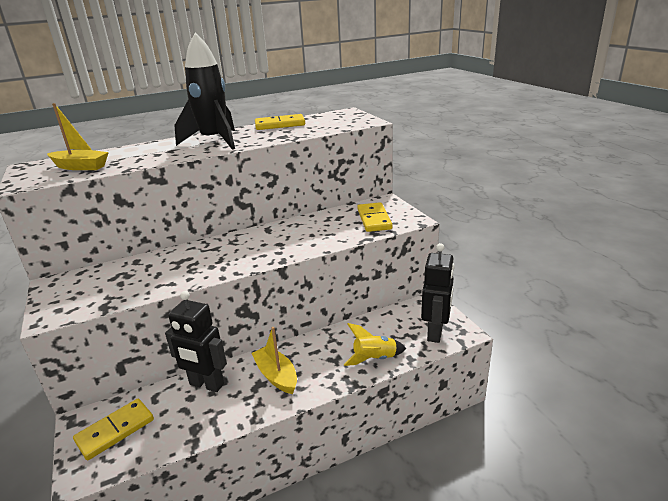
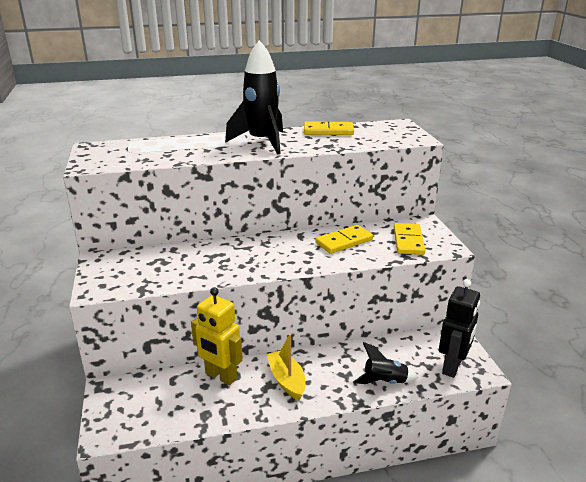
camera: 10 degrees right, 0 degrees up
(80, 167) = (137, 154): yellow boat -> none
(115, 430) = (135, 402): yellow domino -> yellow domino (344, 241)
(206, 384) = (220, 376): black robot -> yellow robot
(374, 359) = (384, 382): yellow rocket -> black rocket

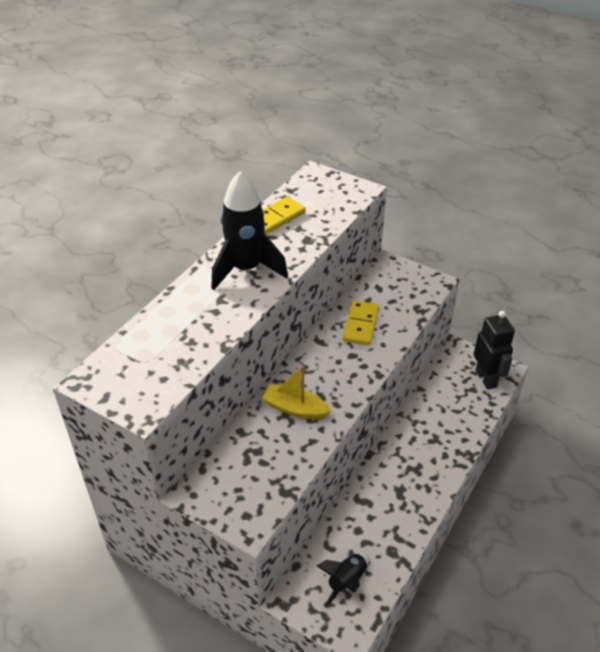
camera: 45 degrees left, 15 degrees up
(220, 376) = (358, 513): yellow robot -> none
(287, 380) = (405, 476): yellow boat -> yellow boat (295, 408)
(384, 382) = (464, 424): black rocket -> black rocket (346, 581)
(408, 241) = (403, 293): yellow domino -> none

